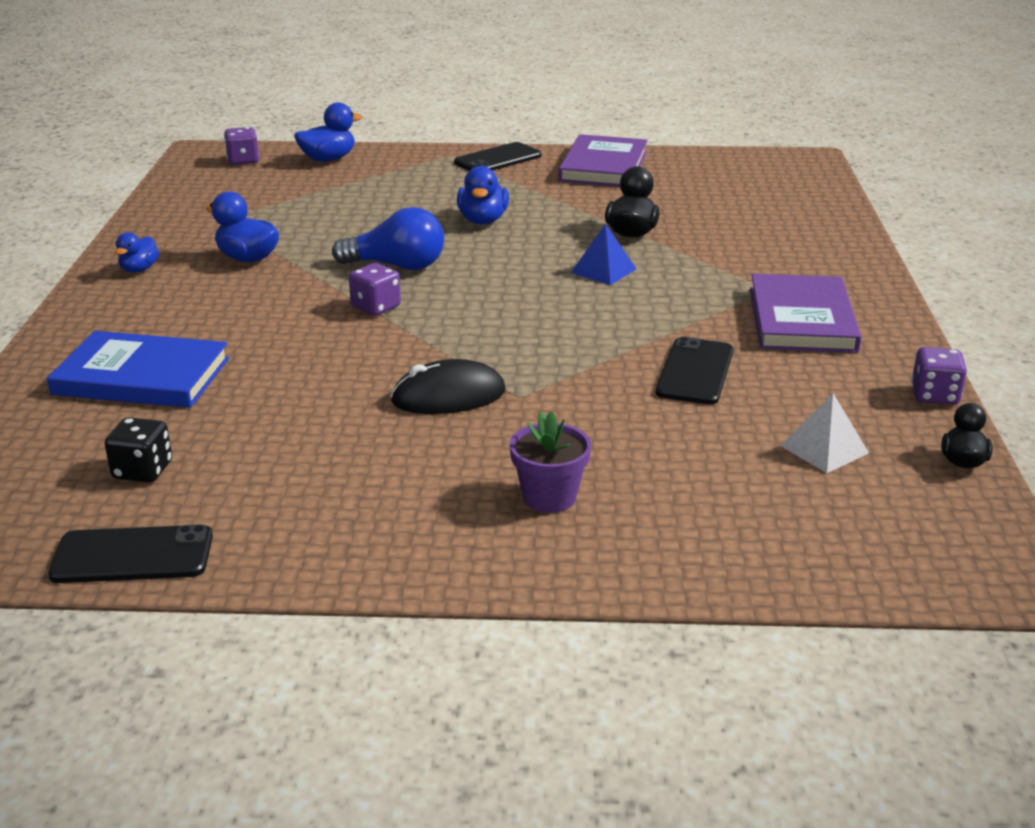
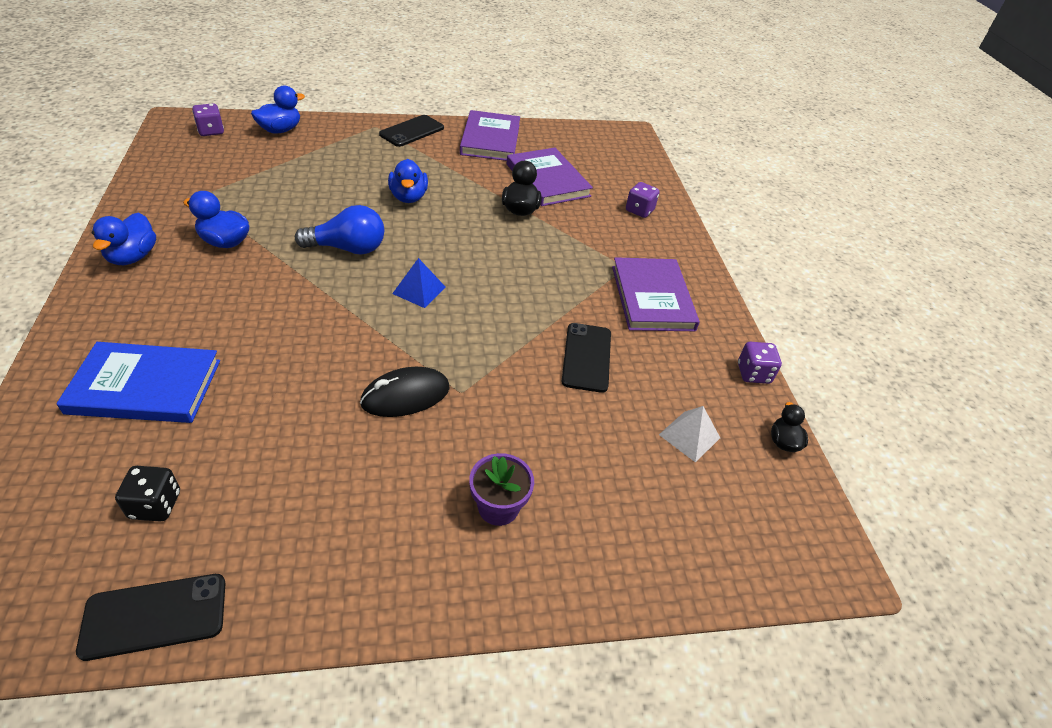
camera: 15 degrees left, 15 degrees up
(139, 269) = (132, 257): blue duck -> blue duck, size x1.54
(376, 307) = (336, 295): purple dice -> purple dice (639, 210)
(603, 270) = (505, 250): blue pyramid -> blue pyramid (419, 290)
(676, 205) = (547, 180): none -> purple book

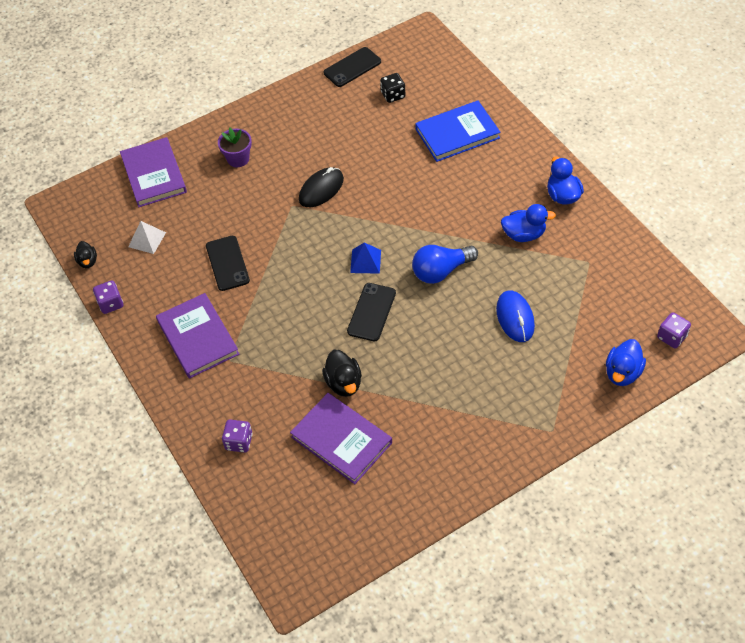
camera: 165 degrees right, 10 degrees up
(320, 189) = (515, 318): none -> blue mouse
(408, 197) = (442, 347): blue duck -> none
(412, 131) = (513, 444): black phone -> black phone (371, 312)
(490, 139) = (432, 477): purple book -> purple book (154, 174)

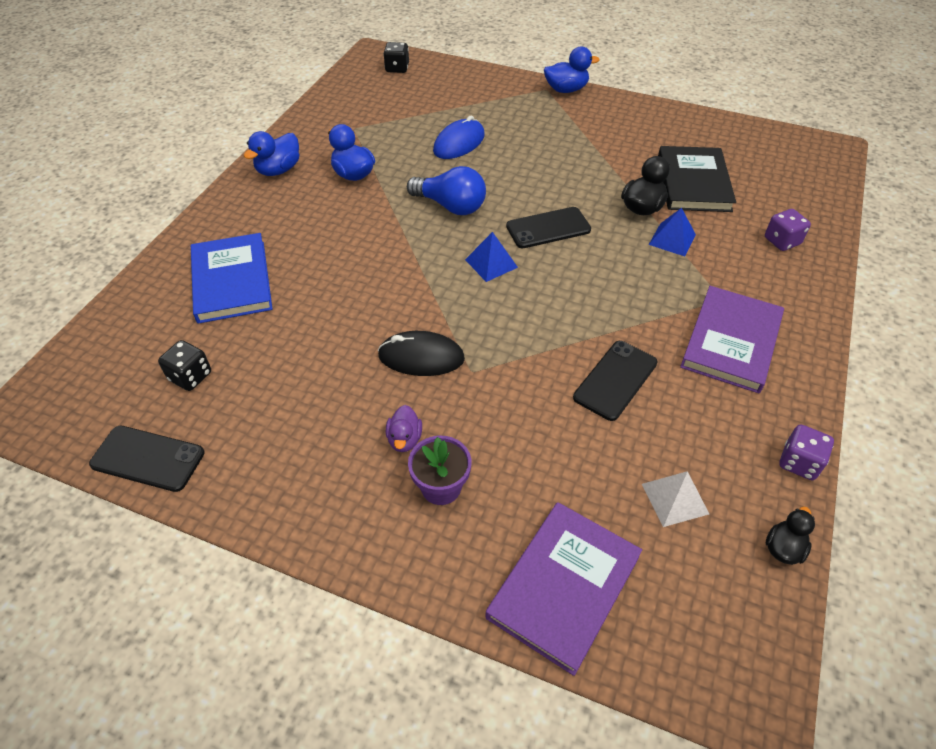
camera: 130 degrees left, 5 degrees down
(276, 158) = (404, 439): none -> purple duck
(299, 376) = (672, 239): none -> blue pyramid
(341, 440) = (693, 183): purple book -> black book
(457, 133) = (231, 281): blue book -> blue book turned 45 degrees clockwise
(622, 373) = (456, 78): blue duck -> blue duck (566, 90)
(671, 337) = (397, 68): purple dice -> black dice

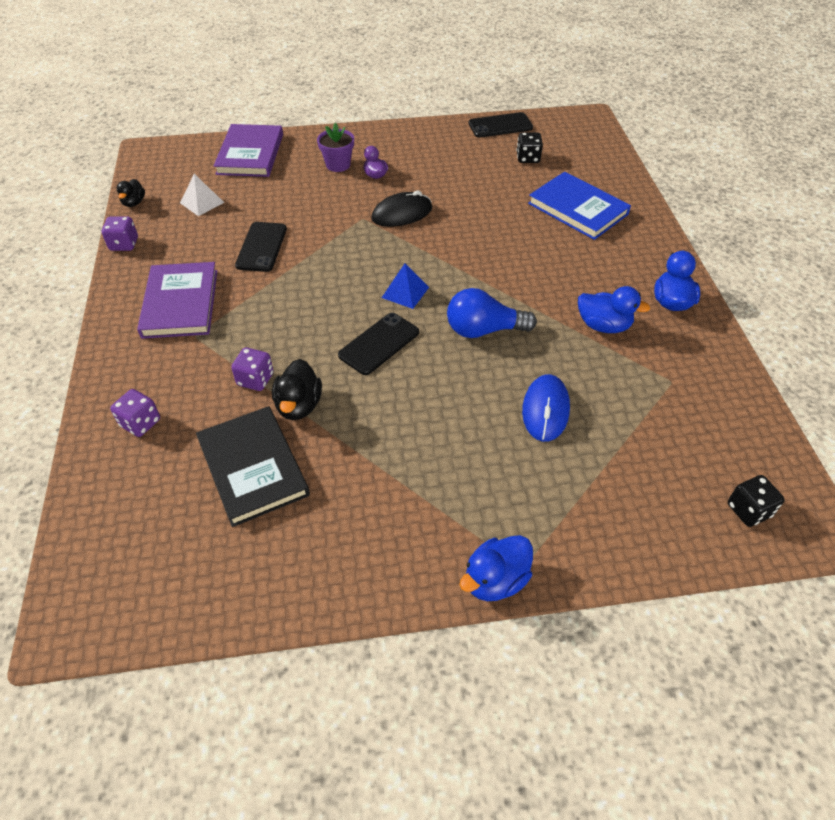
camera: 150 degrees right, 0 degrees up
(672, 239) = (255, 379): blue pyramid -> purple dice

